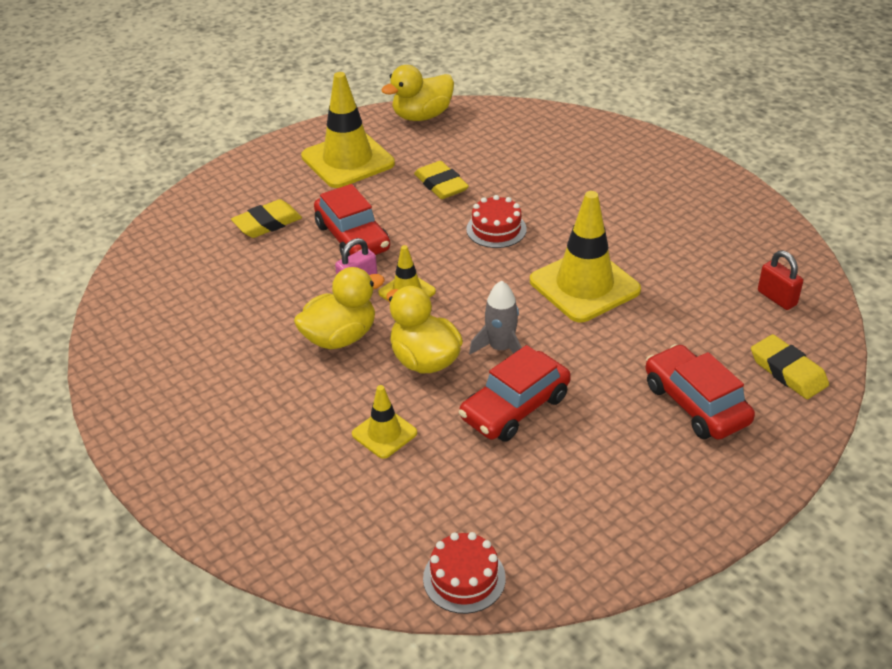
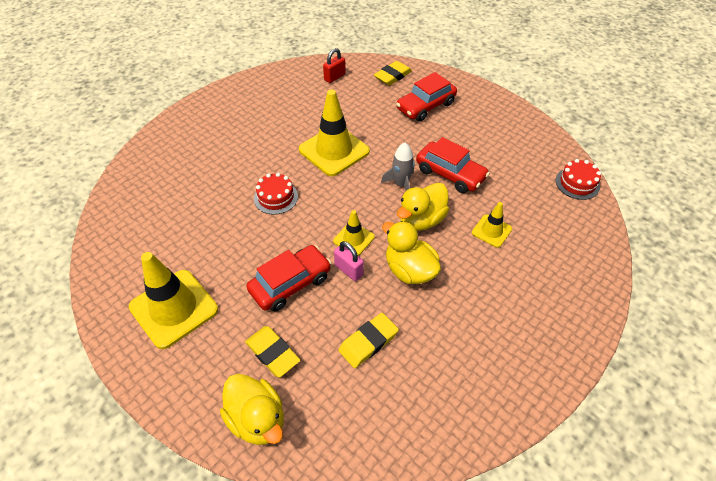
camera: 100 degrees left, 10 degrees up
(422, 116) = (106, 263): yellow duck -> yellow duck (257, 419)
(441, 184) = (217, 236): yellow eraser -> yellow eraser (368, 342)

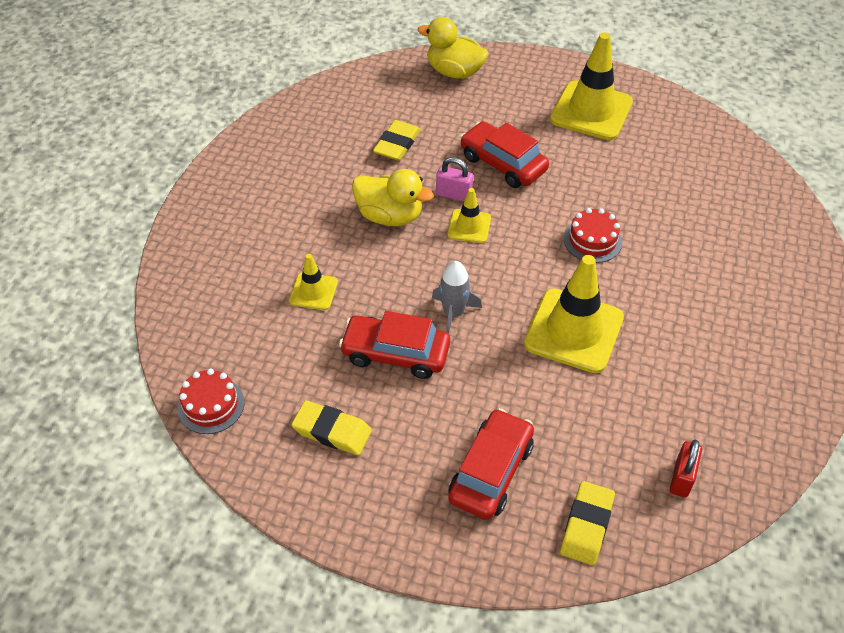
camera: 155 degrees right, 0 degrees up
(272, 353) = (476, 110): yellow eraser -> yellow eraser (332, 431)
(290, 284) = (503, 163): red car -> red car turned 105 degrees clockwise
(421, 220) = (404, 275): yellow duck -> none

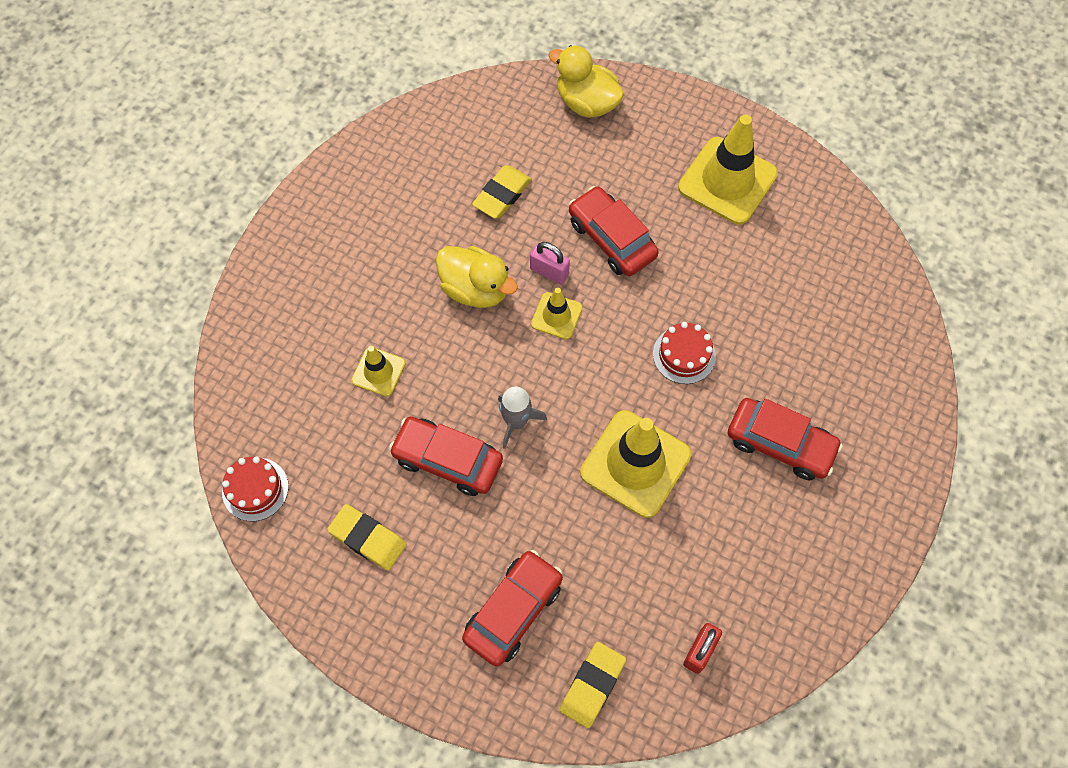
camera: 10 degrees right, 15 degrees up
(700, 296) = (780, 443): none -> red car

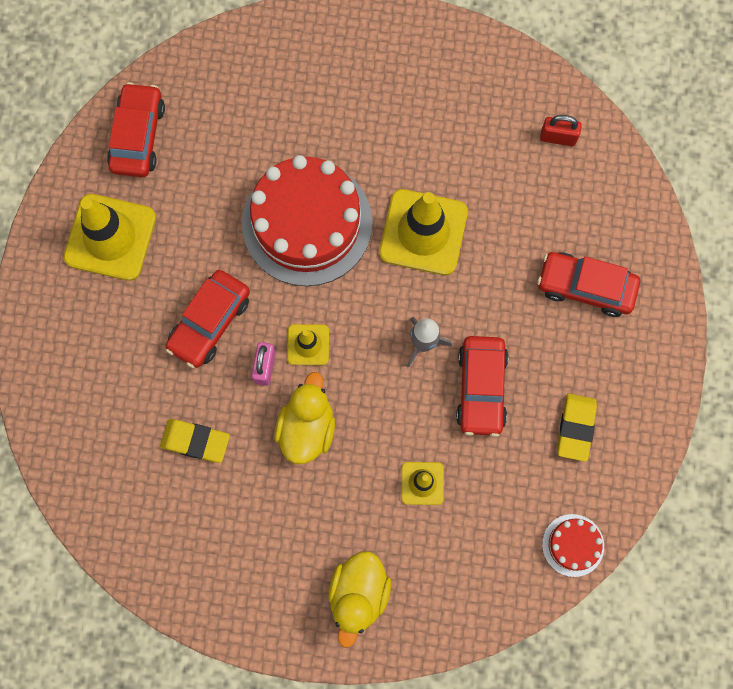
camera: 110 degrees left, 10 degrees up
(586, 103) = (59, 397): yellow duck -> yellow duck (358, 594)
(592, 685) = (617, 207): yellow eraser -> none
(684, 355) = (307, 223): red cake -> red cake, size x2.24
(780, 443) = (361, 123): red car -> red car (138, 136)

